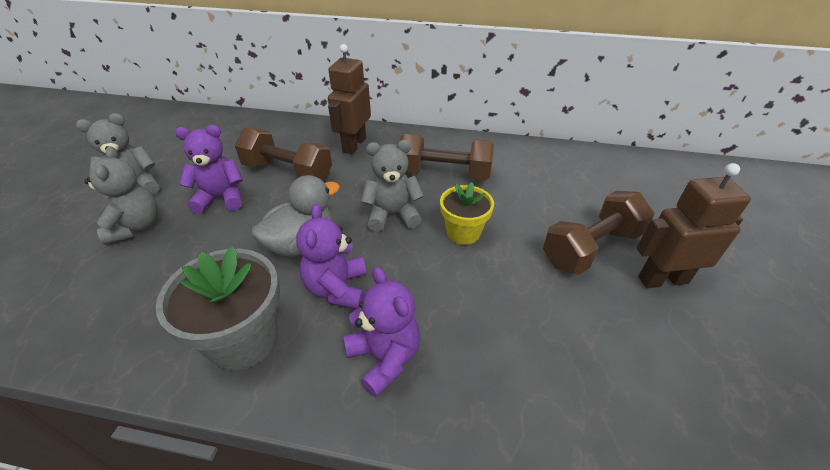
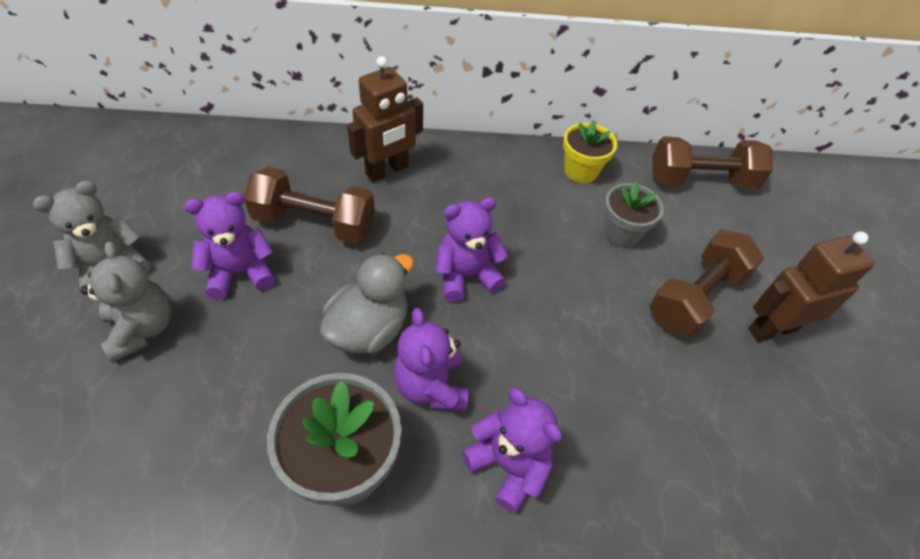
camera: 15 degrees left, 10 degrees up
(354, 145) = (387, 171): brown robot -> brown robot turned 135 degrees counterclockwise
(392, 215) = (466, 275): grey teddy bear -> purple teddy bear
(444, 174) = (512, 207): brown dumbbell -> brown dumbbell (701, 180)
(463, 232) = (554, 292): yellow flower pot -> yellow flower pot (581, 171)
(532, 197) = (621, 233): none -> grey flower pot

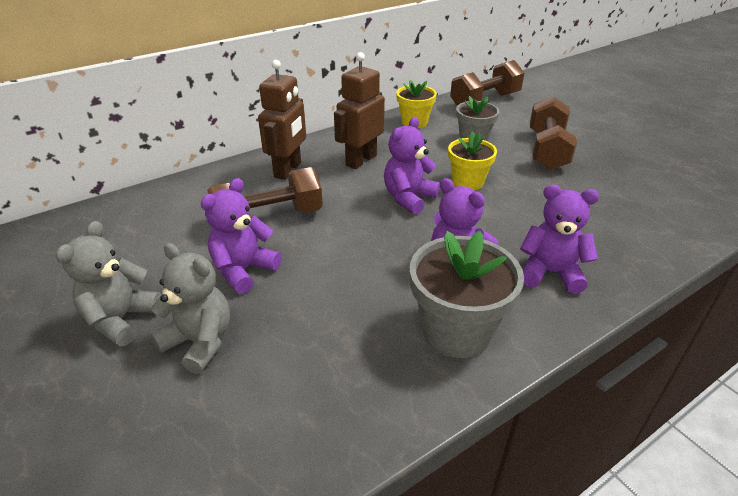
camera: 30 degrees left, 15 degrees down
(369, 329) = (380, 254): grey duck -> none
(550, 290) = (468, 182): none -> yellow flower pot
(772, 329) = (598, 146): brown robot -> brown robot (361, 160)

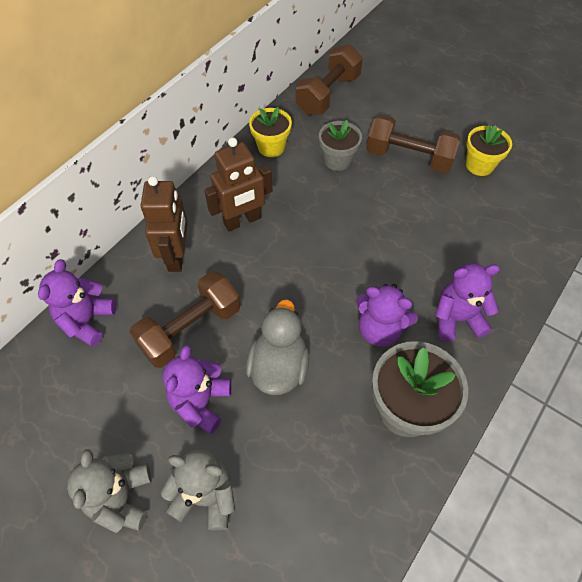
camera: 20 degrees left, 20 degrees up
(335, 263) = (278, 367): none -> grey duck
(361, 160) = (242, 221): brown robot -> brown robot turned 135 degrees counterclockwise
(409, 198) = (309, 262): purple teddy bear -> purple teddy bear (87, 321)
(468, 182) = (353, 224): yellow flower pot -> yellow flower pot (479, 165)
(547, 150) = (409, 158): brown dumbbell -> brown dumbbell turned 60 degrees counterclockwise

